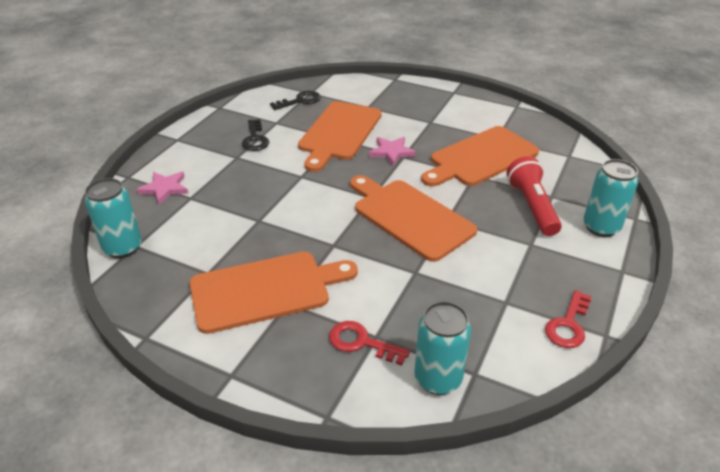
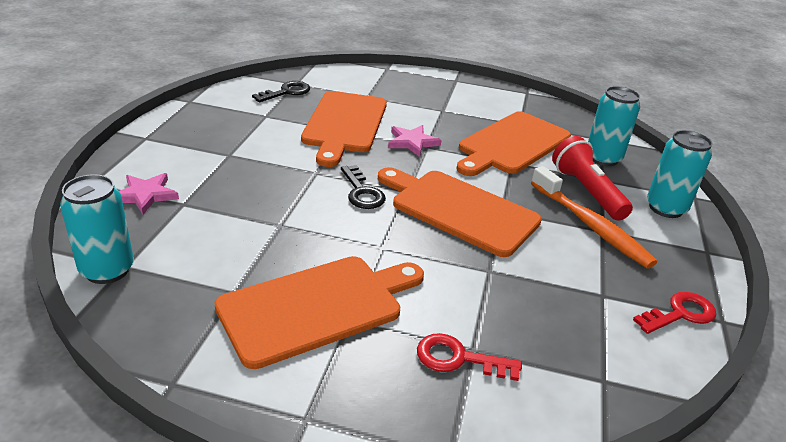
camera: 15 degrees left, 5 degrees down
(255, 139) = (245, 134): black key -> black key (362, 192)
(438, 379) = (565, 392): turquoise can -> turquoise can (603, 158)
(522, 239) = (591, 226): none -> orange toothbrush
(568, 325) = (680, 314): red key -> red key turned 135 degrees counterclockwise

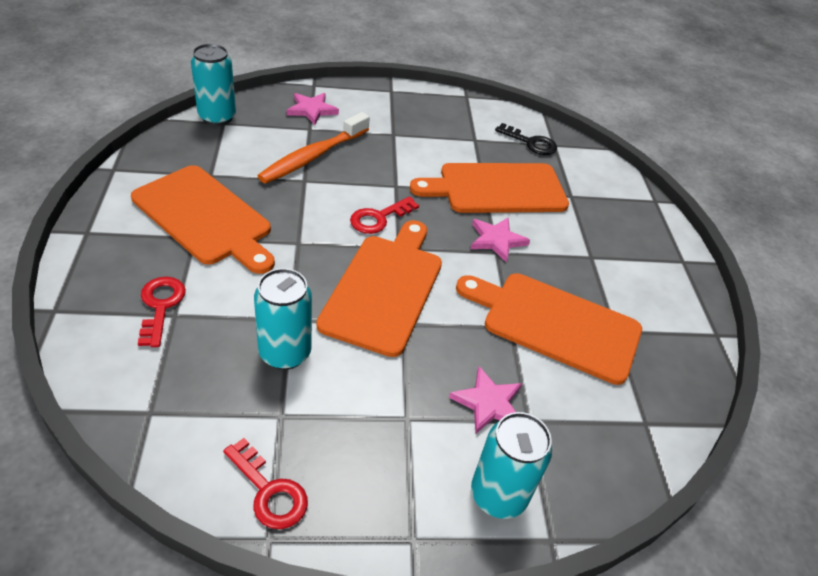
camera: 70 degrees right, 10 degrees up
(362, 192) = (379, 218): black key -> red key
(587, 191) = (488, 403): red flashlight -> pink star
(591, 226) = (411, 406): orange toothbrush -> orange toothbrush (313, 156)
(603, 158) = (588, 423): turquoise can -> turquoise can (285, 353)

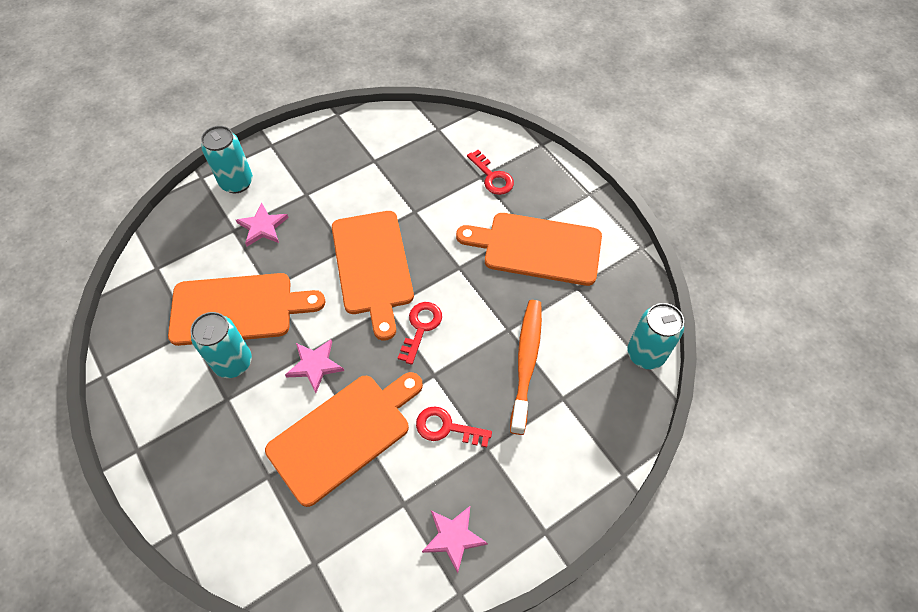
camera: 155 degrees right, 15 degrees up
(269, 491) = (351, 129): red key -> red key (446, 427)
(285, 353) = (399, 190): turquoise can -> turquoise can (233, 362)
(312, 110) = (586, 428): pink star -> pink star (453, 537)
(531, 143) = (342, 545): black key -> none

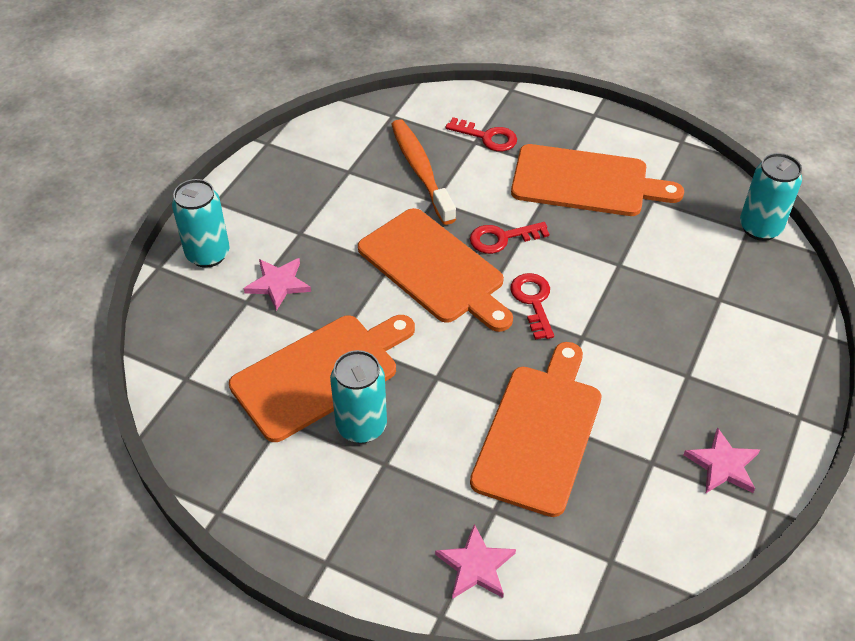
camera: 30 degrees left, 10 degrees down
(315, 365) = (454, 386): pink star -> pink star (475, 566)
(446, 427) = (635, 376): red key -> red key (502, 238)
(526, 362) = (660, 284): orange toothbrush -> orange toothbrush (420, 170)
(537, 248) = (586, 182): orange cutting board -> orange cutting board turned 150 degrees counterclockwise

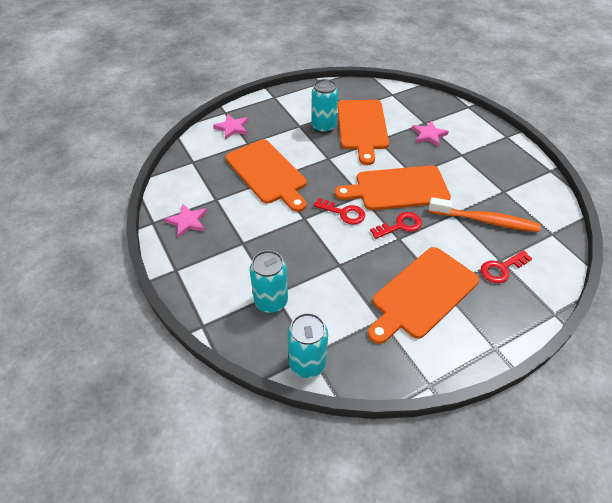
camera: 125 degrees right, 0 degrees up
(208, 254) = (466, 122): turquoise can -> turquoise can (271, 301)
(502, 238) = (400, 225): red key -> red key turned 45 degrees clockwise

